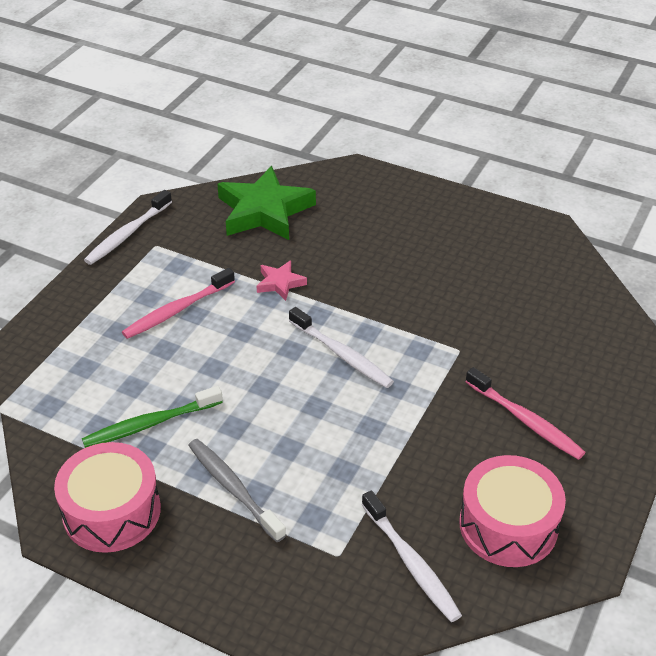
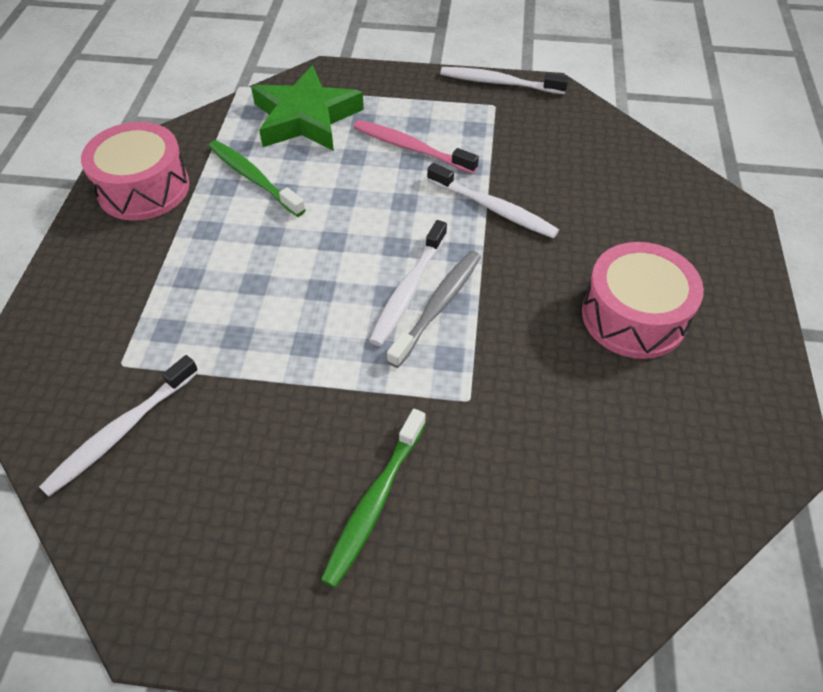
camera: 70 degrees right, 10 degrees up
(233, 489) = (189, 259): grey toothbrush -> grey toothbrush (438, 306)
(264, 211) = (602, 163): green star -> green star (305, 118)
(280, 283) = (493, 208): pink star -> white toothbrush
(508, 525) = (194, 519): pink drum -> pink drum (633, 316)
(525, 420) = (374, 502): pink toothbrush -> green toothbrush

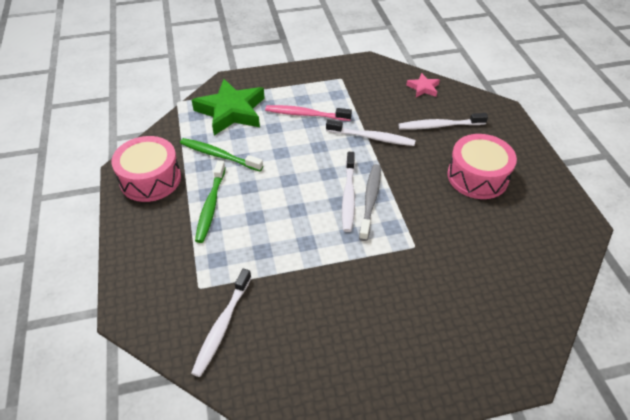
camera: 20 degrees left, 5 degrees down
(374, 502) = (393, 317): green toothbrush -> green toothbrush (211, 206)
(499, 83) = (337, 65): white toothbrush -> white toothbrush (439, 126)
(618, 150) = (423, 88): none -> pink star

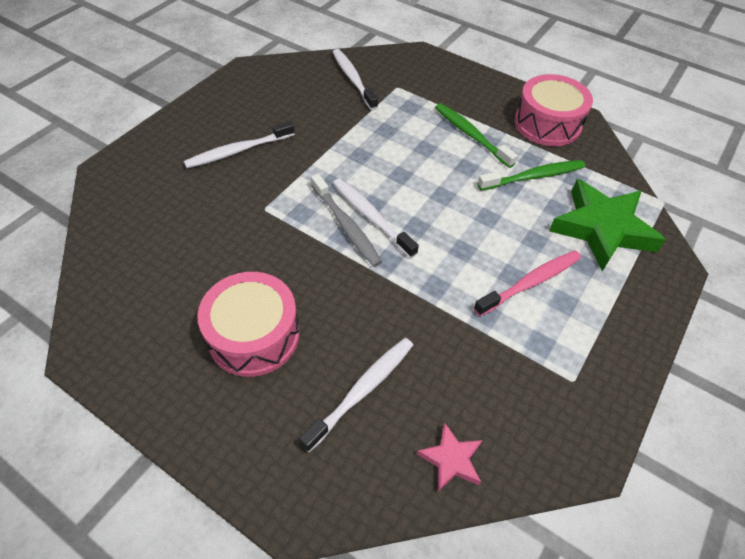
camera: 135 degrees right, 5 degrees up
(372, 137) = (423, 305): white toothbrush -> white toothbrush (238, 151)

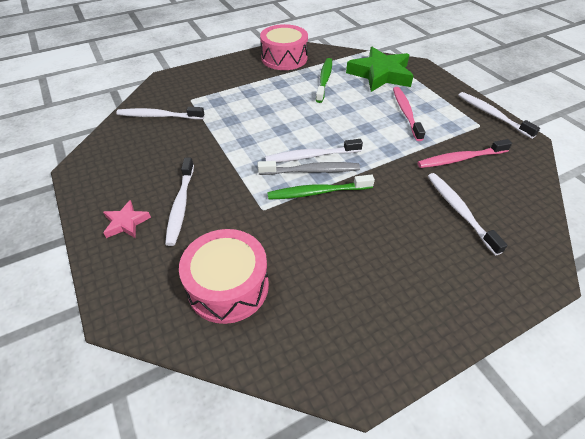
camera: 60 degrees left, 5 degrees down
(254, 335) = (389, 254): pink drum -> pink drum (228, 286)
(451, 459) = (520, 189): pink star -> pink star (126, 223)
(471, 135) = (269, 88): green toothbrush -> green toothbrush (317, 192)
(471, 371) = (460, 159): none -> pink toothbrush
(616, 393) = (492, 115): none -> white toothbrush

